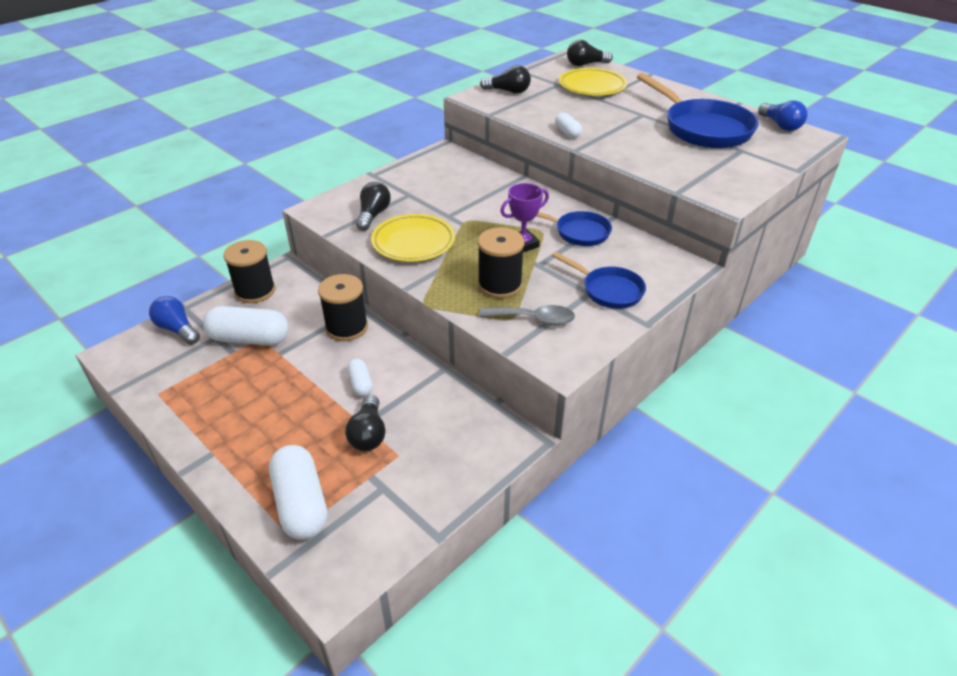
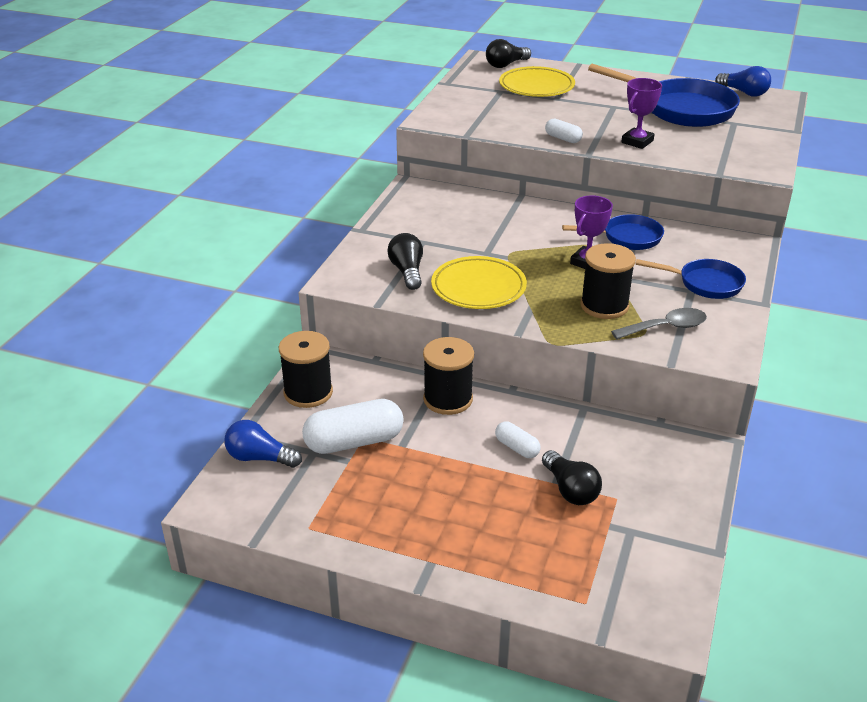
camera: 25 degrees left, 5 degrees down
(301, 503) = (568, 572): white capsule -> none
(508, 91) = (458, 108): black light bulb -> none
(630, 148) = (637, 142): none -> purple trophy

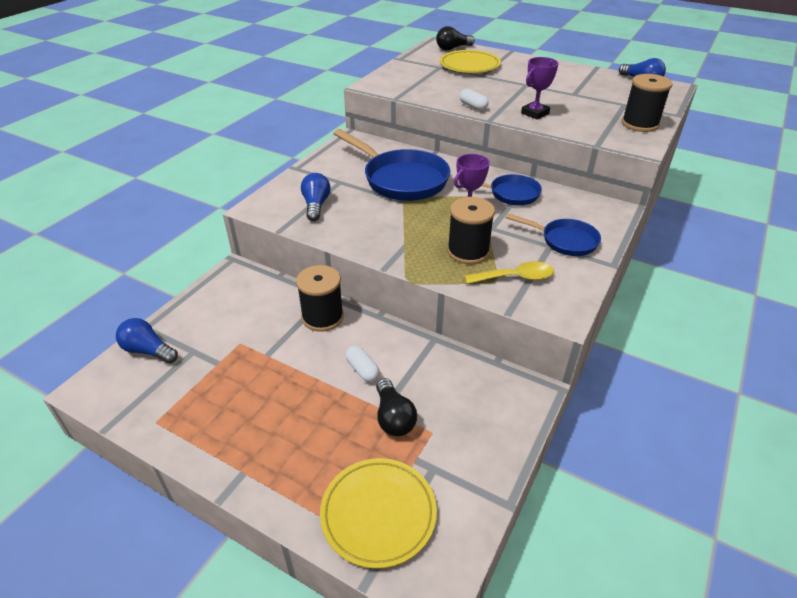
camera: 10 degrees right, 5 degrees up
(308, 392) = (214, 297): black spool -> black spool (640, 124)
(354, 442) = (229, 346): white capsule -> none
(407, 272) = (316, 205): black light bulb -> blue light bulb
(478, 288) = (367, 225): yellow plate -> yellow plate (378, 514)
(666, 327) = (515, 277): grey spoon -> yellow spoon
(681, 109) = (582, 90): blue pan -> blue pan (401, 179)

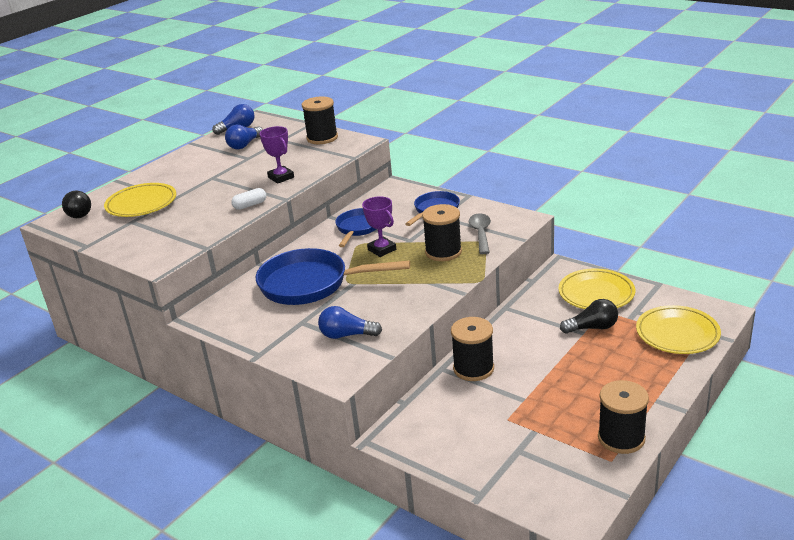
camera: 80 degrees left, 10 degrees down
(148, 351) = (517, 484): blue light bulb -> blue light bulb (244, 145)
(186, 433) = (621, 438): none -> black spool
(362, 370) = (542, 344): white capsule -> none
(401, 179) = (311, 284): blue pan -> blue pan turned 135 degrees counterclockwise
(472, 426) = (596, 294): none -> yellow plate
(515, 277) = (481, 233): yellow spoon -> grey spoon

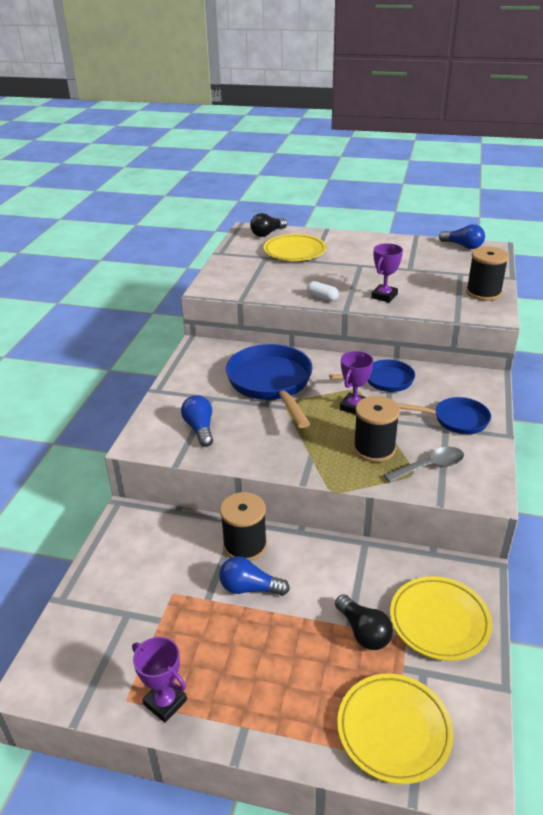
camera: 65 degrees right, 5 degrees up
(244, 145) = (433, 259): blue light bulb -> blue light bulb (249, 588)
(621, 438) = (165, 702): black spool -> purple trophy

